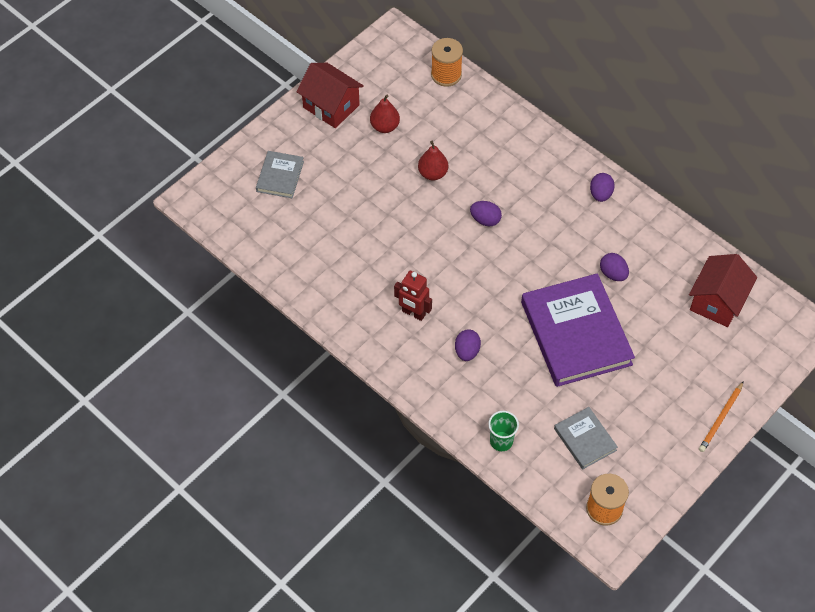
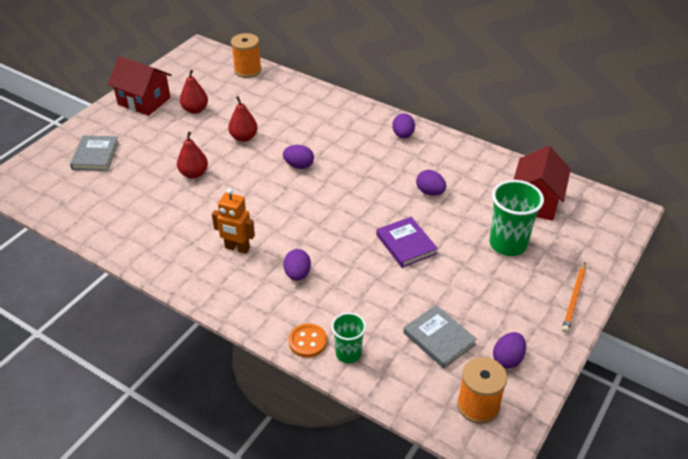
camera: 10 degrees left, 15 degrees down
(378, 215) = (194, 174): none -> red pear
(413, 313) = (237, 248): red robot -> orange robot
(467, 424) = (307, 341): none -> orange button
(576, 333) = (406, 244): purple book -> purple book, size x0.49
(641, 469) = (507, 359): none -> purple egg
(675, 348) = (508, 244): none -> green cup

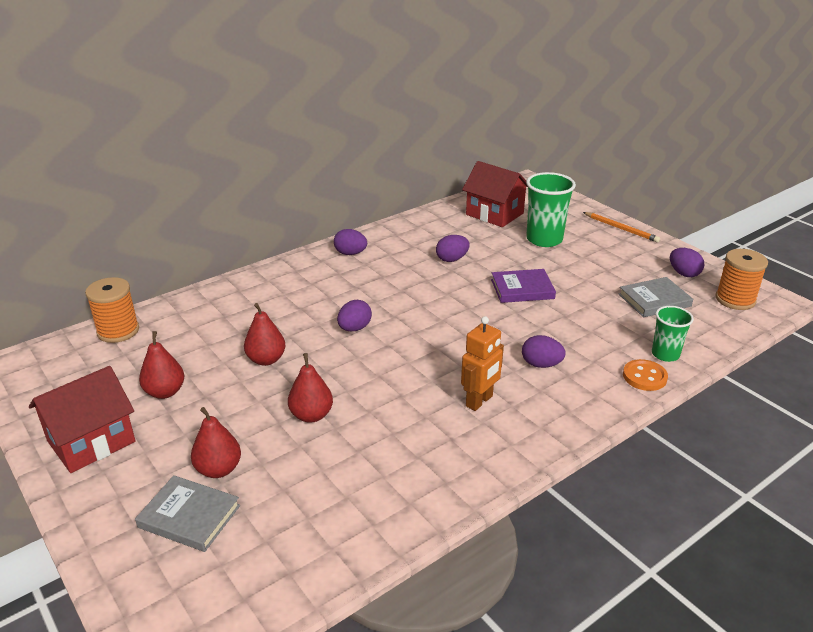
camera: 70 degrees left, 10 degrees down
(134, 153) = (218, 469): none -> red pear

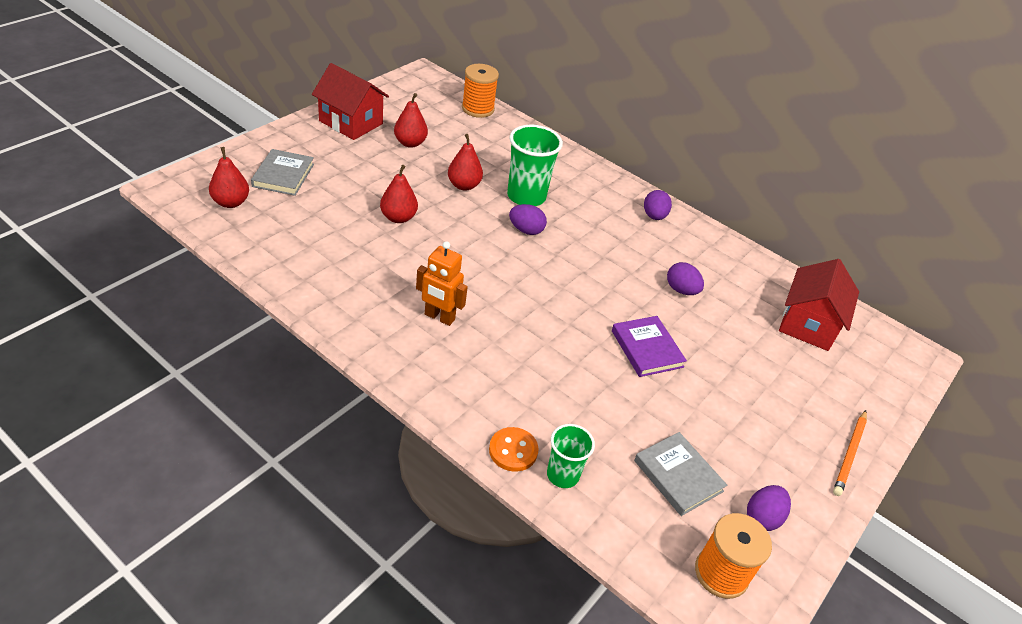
camera: 70 degrees right, 10 degrees up
(218, 469) = (330, 181): red pear -> red pear (231, 202)
(541, 364) = (509, 362): purple egg -> none
(544, 239) = (771, 370): green cup -> green cup (526, 196)

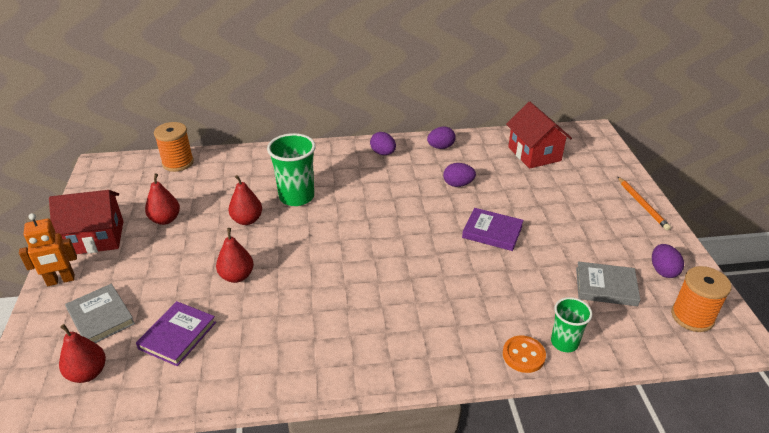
camera: 40 degrees left, 5 degrees down
(307, 224) = (177, 335): none -> purple book
(439, 317) = (364, 317): orange robot -> orange robot (61, 280)
(526, 230) = (328, 218): purple egg -> purple egg (440, 147)

